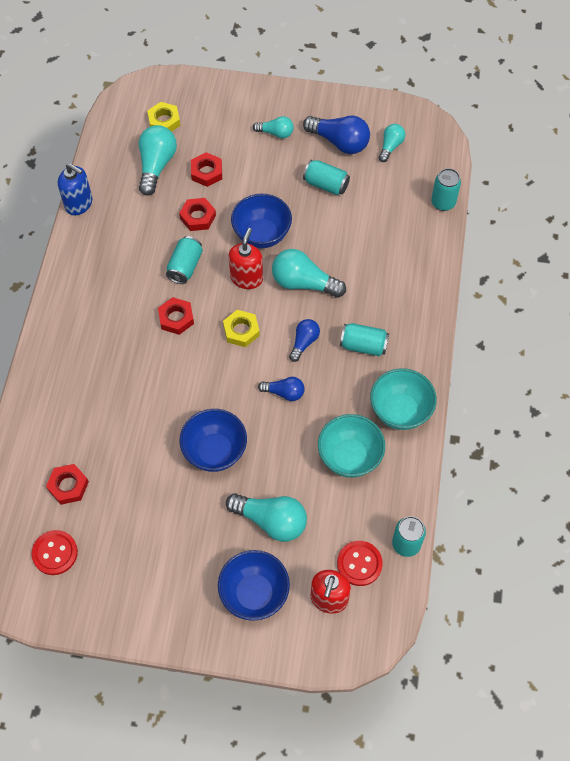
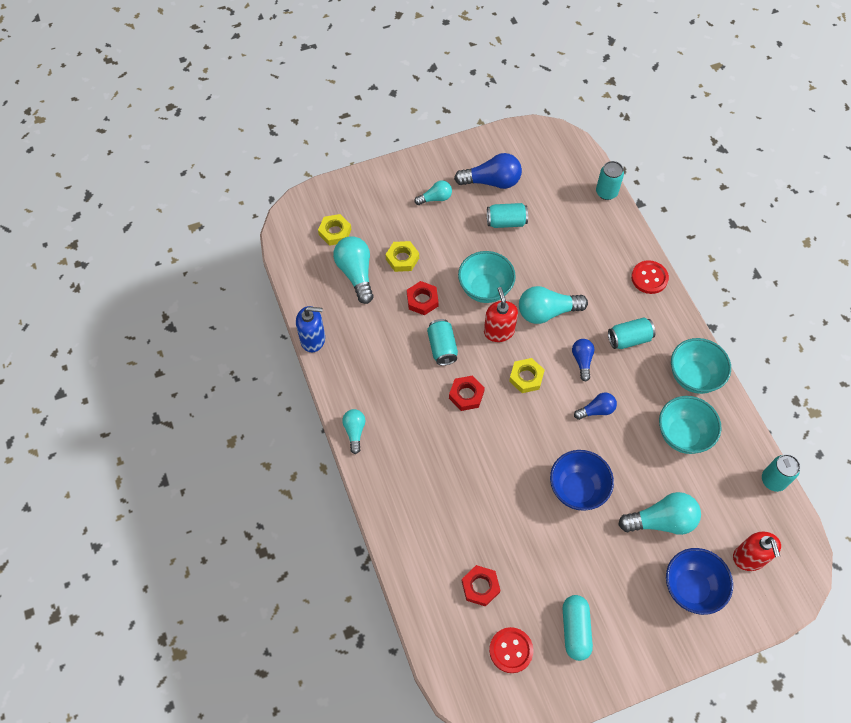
camera: 30 degrees left, 0 degrees up
(123, 568) = (575, 630): none -> turquoise capsule
(206, 172) = (402, 259): red nut -> yellow nut
(262, 235) = (485, 289): blue bowl -> turquoise bowl
(359, 564) = (751, 516): red button -> red button (649, 278)
(390, 146) = (534, 166): turquoise light bulb -> turquoise light bulb (354, 431)

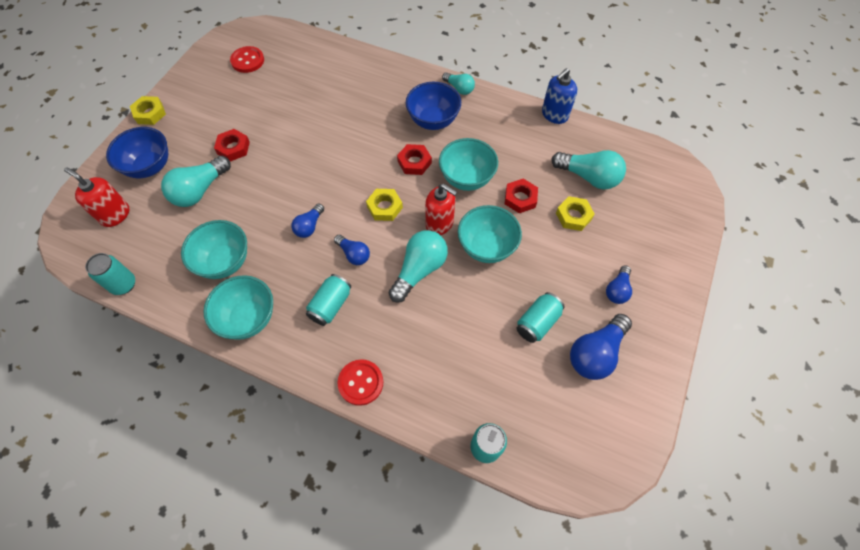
camera: 135 degrees right, 0 degrees up
(335, 232) = (644, 193): yellow nut -> yellow nut (150, 113)
(435, 198) = (617, 290): turquoise light bulb -> blue light bulb
(442, 347) = (466, 178): turquoise can -> turquoise bowl
(480, 587) = (294, 74): red nut -> red nut (233, 148)
(575, 630) = (215, 94): turquoise capsule -> none
(577, 489) = (278, 165): blue bowl -> blue bowl (433, 121)

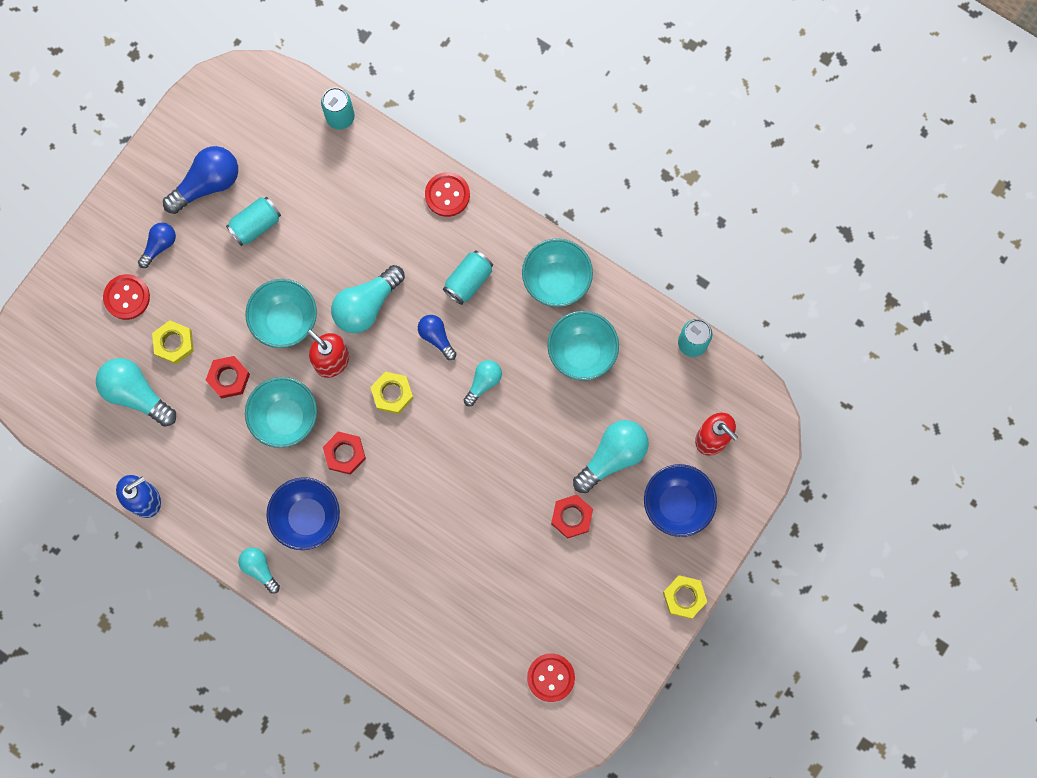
camera: 170 degrees left, 15 degrees up
(309, 226) = (483, 383): blue light bulb -> turquoise light bulb
(627, 244) = (127, 297): none -> red button

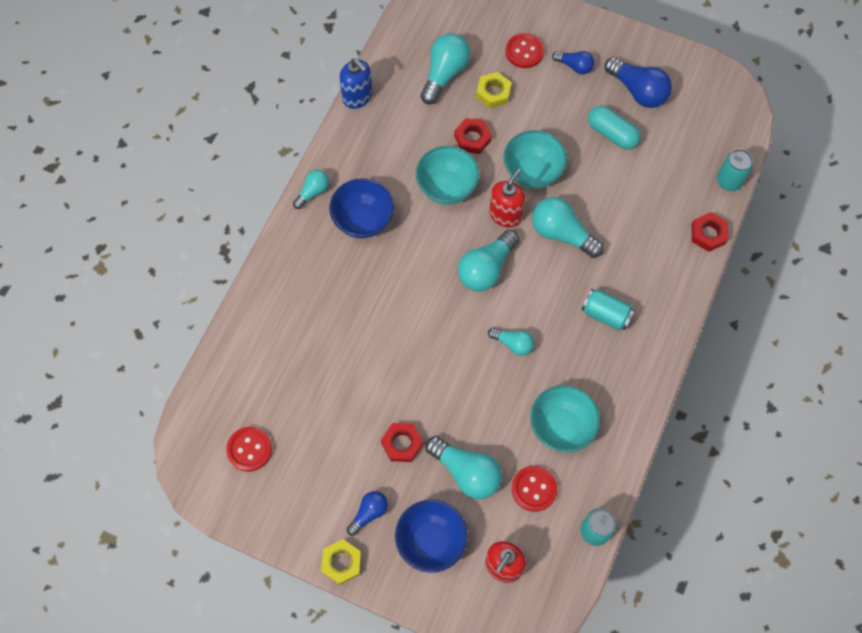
camera: 80 degrees right, 10 degrees down
(256, 225) = (612, 134): turquoise can -> turquoise capsule
(344, 454) = (424, 240): red nut -> red nut (708, 234)
(392, 394) = (486, 269): yellow nut -> turquoise light bulb
(436, 337) = (546, 296): blue light bulb -> blue light bulb (369, 513)
(447, 195) = (682, 282): red button -> red button (534, 489)
(556, 281) = (625, 392): turquoise bowl -> none

